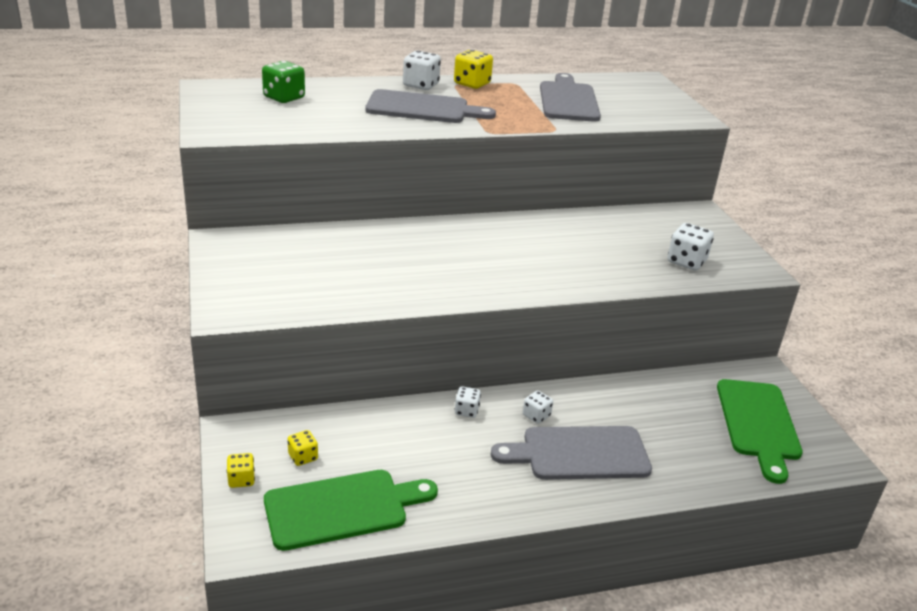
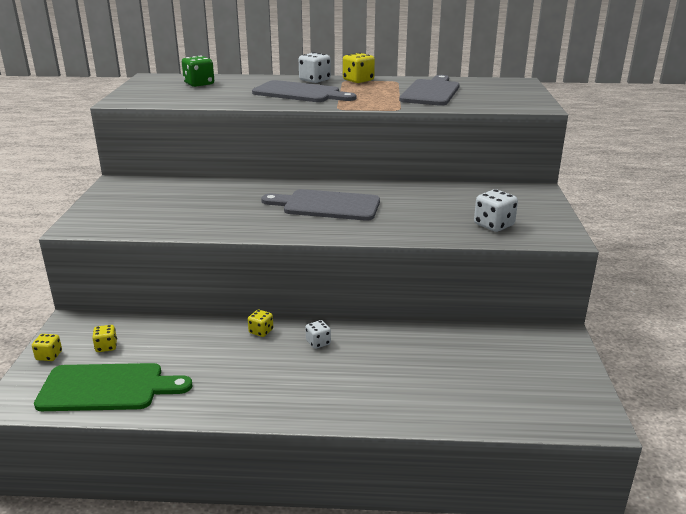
camera: 20 degrees right, 5 degrees down
(466, 411) = (261, 331): white dice -> yellow dice
(579, 453) = (335, 377): grey cutting board -> grey cutting board (327, 205)
(758, 424) = (527, 377): green cutting board -> none

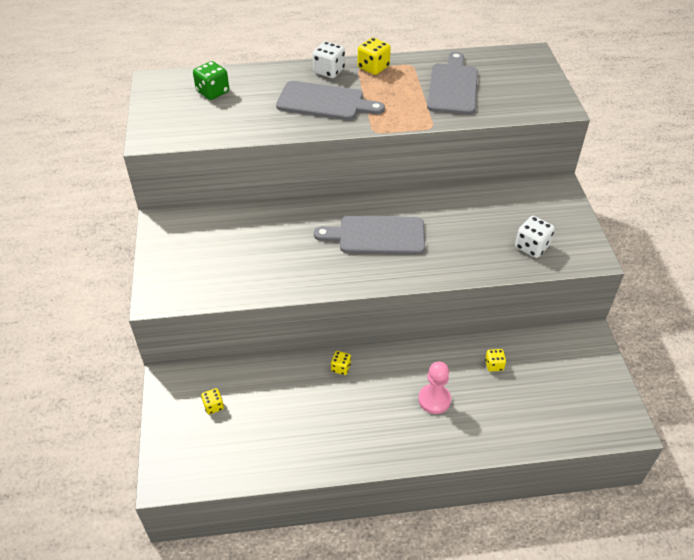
camera: 10 degrees left, 20 degrees up
(49, 356) = (168, 424): yellow dice -> yellow dice (494, 365)
(107, 388) = (236, 453): green cutting board -> none
(318, 342) = (393, 374): white dice -> none
(357, 369) = (434, 400): none -> pink pawn

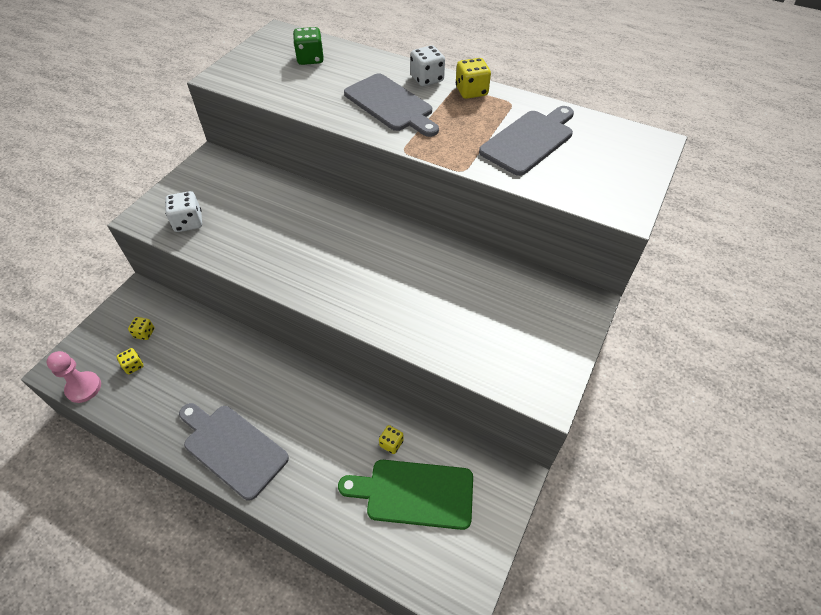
camera: 35 degrees right, 5 degrees up
(341, 368) = (263, 361): yellow dice -> yellow dice (133, 366)
(376, 235) = (359, 256): grey cutting board -> grey cutting board (232, 448)
(434, 400) = (307, 440): pink pawn -> pink pawn (83, 388)
(531, 247) = (493, 348): white dice -> white dice (188, 222)
(540, 386) = (414, 493): none -> green cutting board

